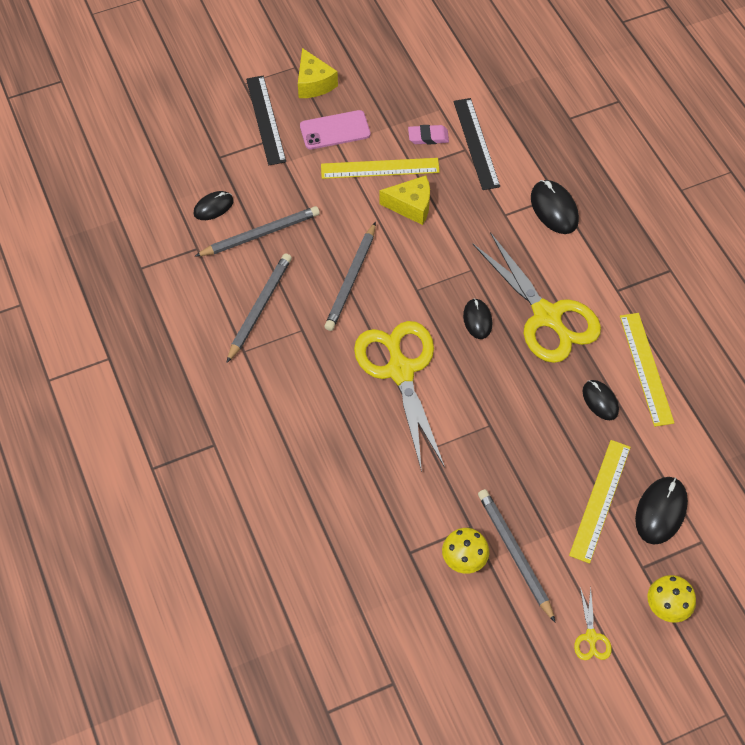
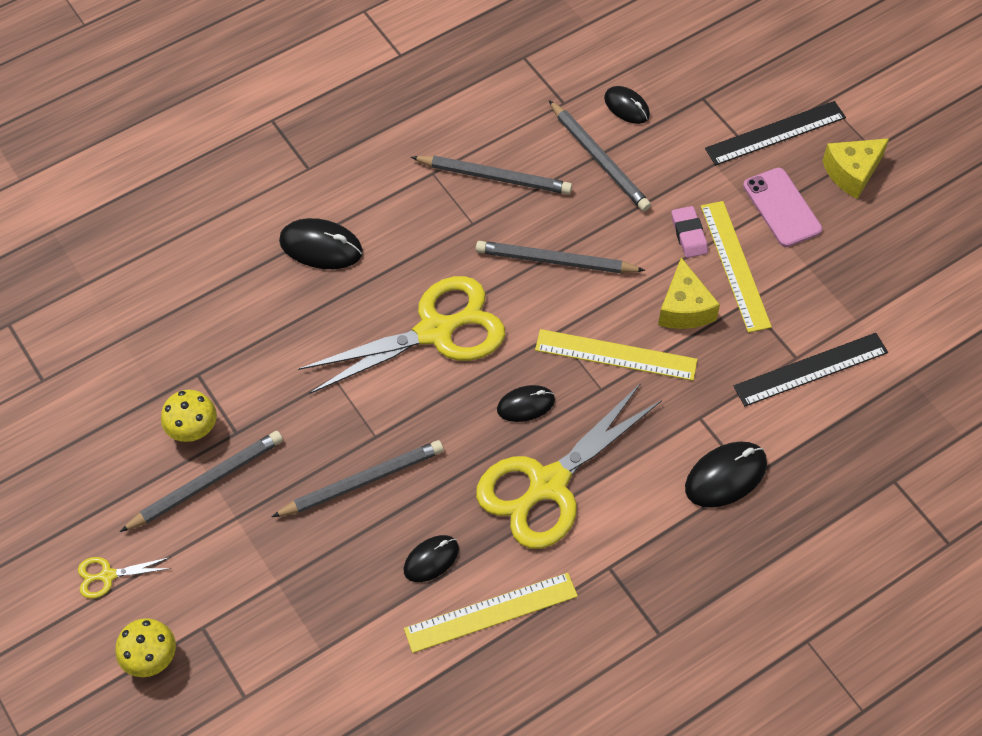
camera: 80 degrees right, 0 degrees up
(428, 137) = (804, 312): pink eraser -> pink eraser (688, 234)
(528, 439) = (362, 481): none -> grey pencil
(600, 500) = (288, 571): yellow ruler -> yellow ruler (616, 355)
(661, 511) = (281, 644): black mouse -> black mouse (321, 247)

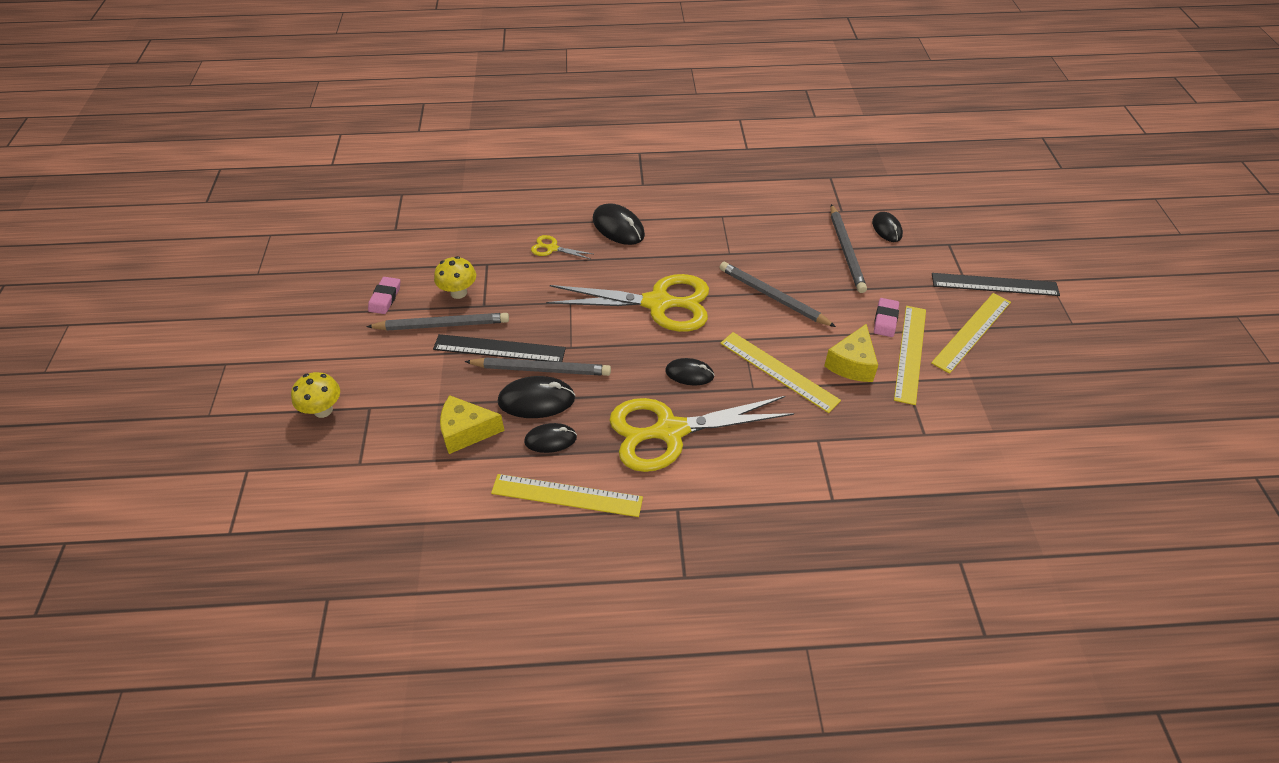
camera: 30 degrees right, 10 degrees down
(108, 481) = (385, 298): none -> pink eraser
(108, 575) = (340, 349): yellow scissors -> yellow scissors (552, 248)
(494, 177) = (763, 233): grey pencil -> none
(725, 476) = (813, 489): black mouse -> black mouse (536, 400)
(782, 207) = (972, 332): pink phone -> yellow ruler
(811, 369) = (932, 447): black ruler -> black ruler (499, 349)
(852, 173) = (1045, 332): yellow cheese -> yellow cheese (466, 432)

